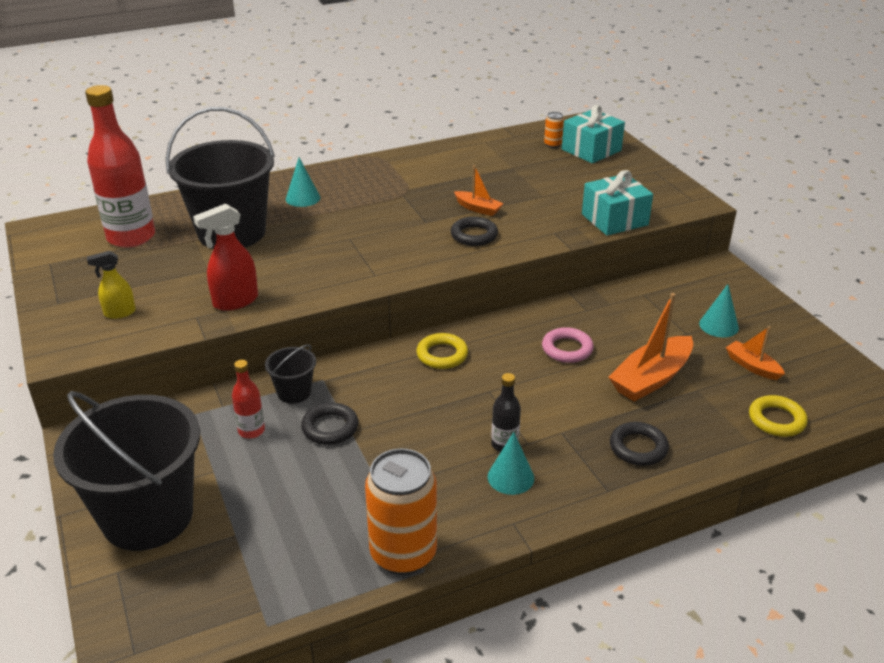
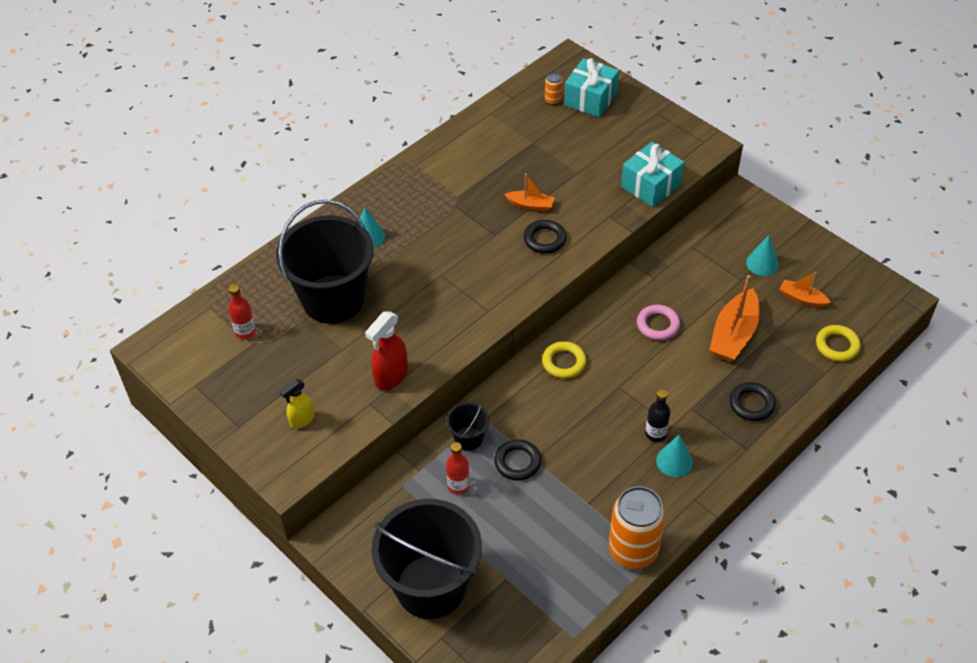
camera: 20 degrees left, 15 degrees up
(131, 237) = (245, 332): red bottle -> red bottle, size x0.47

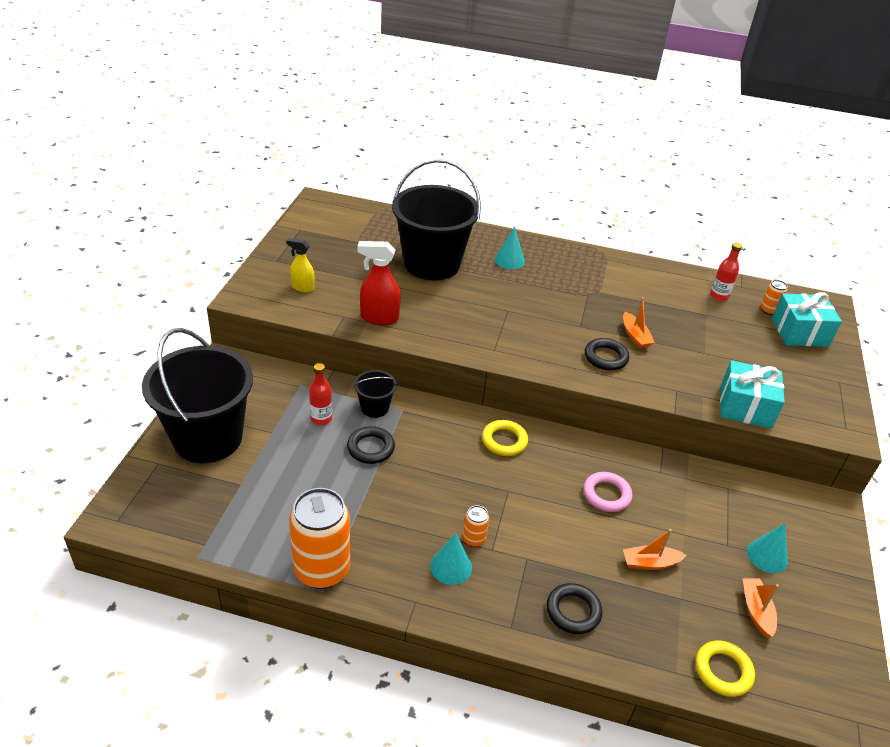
camera: 55 degrees right, 10 degrees down
(245, 332) = (365, 235): red bottle -> red bottle (719, 296)
(655, 434) = (473, 539): black bottle -> orange can
(734, 335) = (650, 563): orange boat -> orange boat, size x0.56

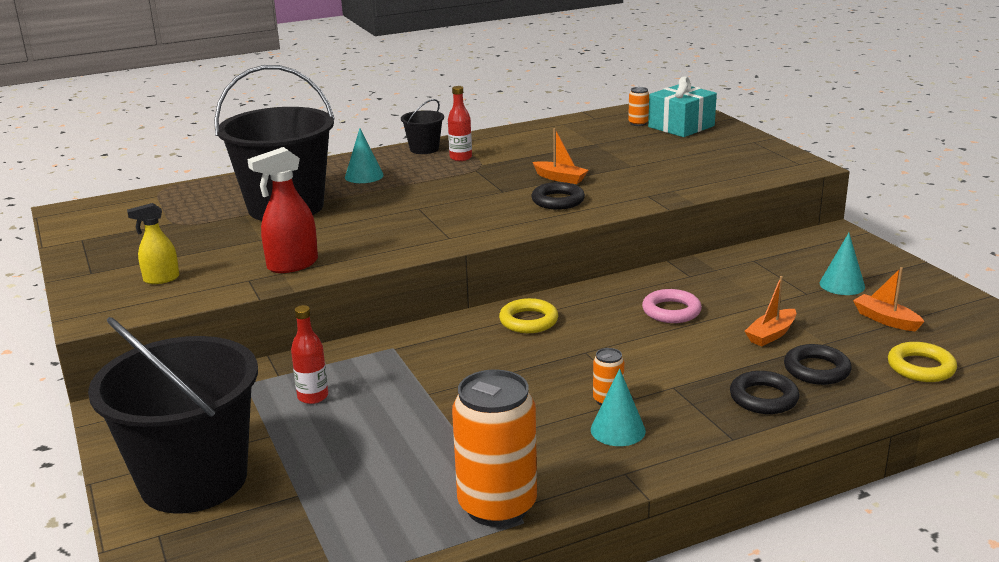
camera: 35 degrees left, 15 degrees down
(370, 448) = (404, 391): black ring -> black ring (816, 370)
(374, 407) = (360, 360): black bucket -> black bucket (424, 149)
(719, 296) = (587, 130): red bottle -> red bottle (460, 158)
(745, 407) = (714, 182): turquoise gift -> none

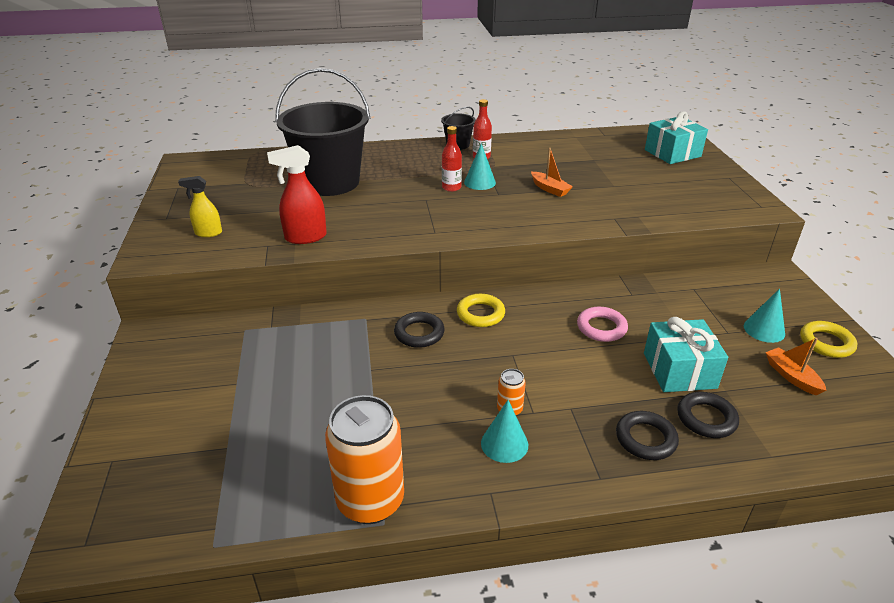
camera: 15 degrees right, 10 degrees up
(194, 480) = (162, 413): black bucket -> none
(313, 397) = (285, 353): red bottle -> red bottle (451, 188)
(364, 176) = (401, 163): turquoise cone -> turquoise cone (480, 182)
(558, 201) = (537, 211): black ring -> black ring (419, 333)
(638, 123) = (637, 145): orange can -> none
(771, 334) = (679, 370): orange boat -> turquoise gift
(921, 367) = (807, 438): yellow ring -> yellow ring (826, 343)

